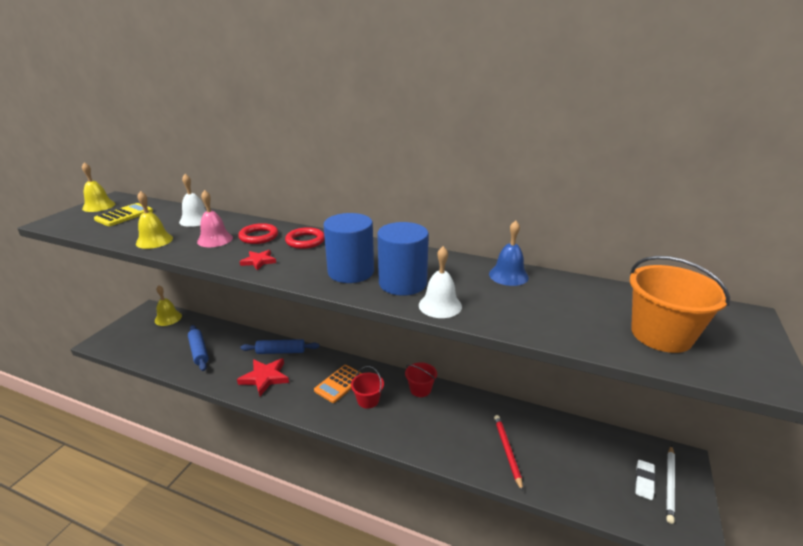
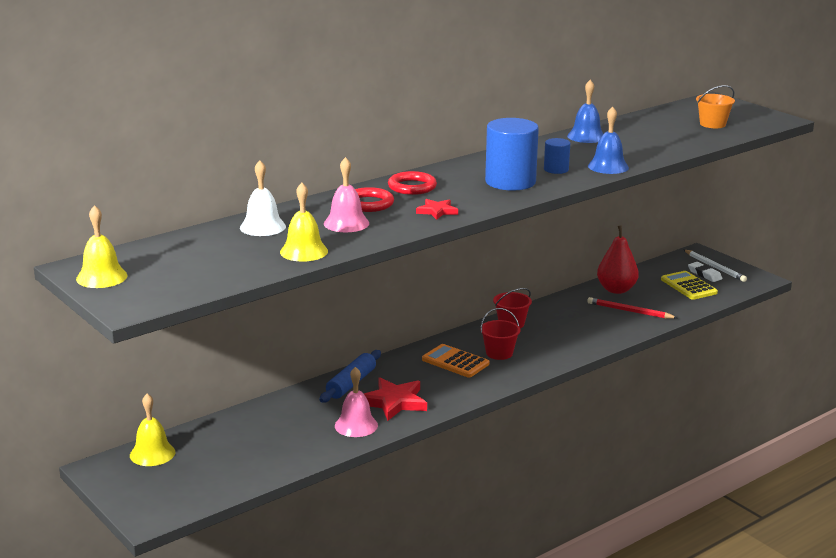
camera: 60 degrees left, 5 degrees down
(124, 215) = (175, 263): yellow calculator -> yellow calculator (688, 286)
(199, 351) = (281, 438): blue rolling pin -> none
(226, 373) = (356, 425): none -> pink bell
(339, 384) = (455, 362): orange calculator -> orange calculator turned 150 degrees clockwise
(402, 283) = (556, 169): blue cylinder -> blue cylinder, size x0.51
(440, 305) = (608, 166): white bell -> blue bell
(539, 428) = (616, 290): none -> red pear
(661, 335) = (712, 124): orange bucket -> orange bucket, size x0.58

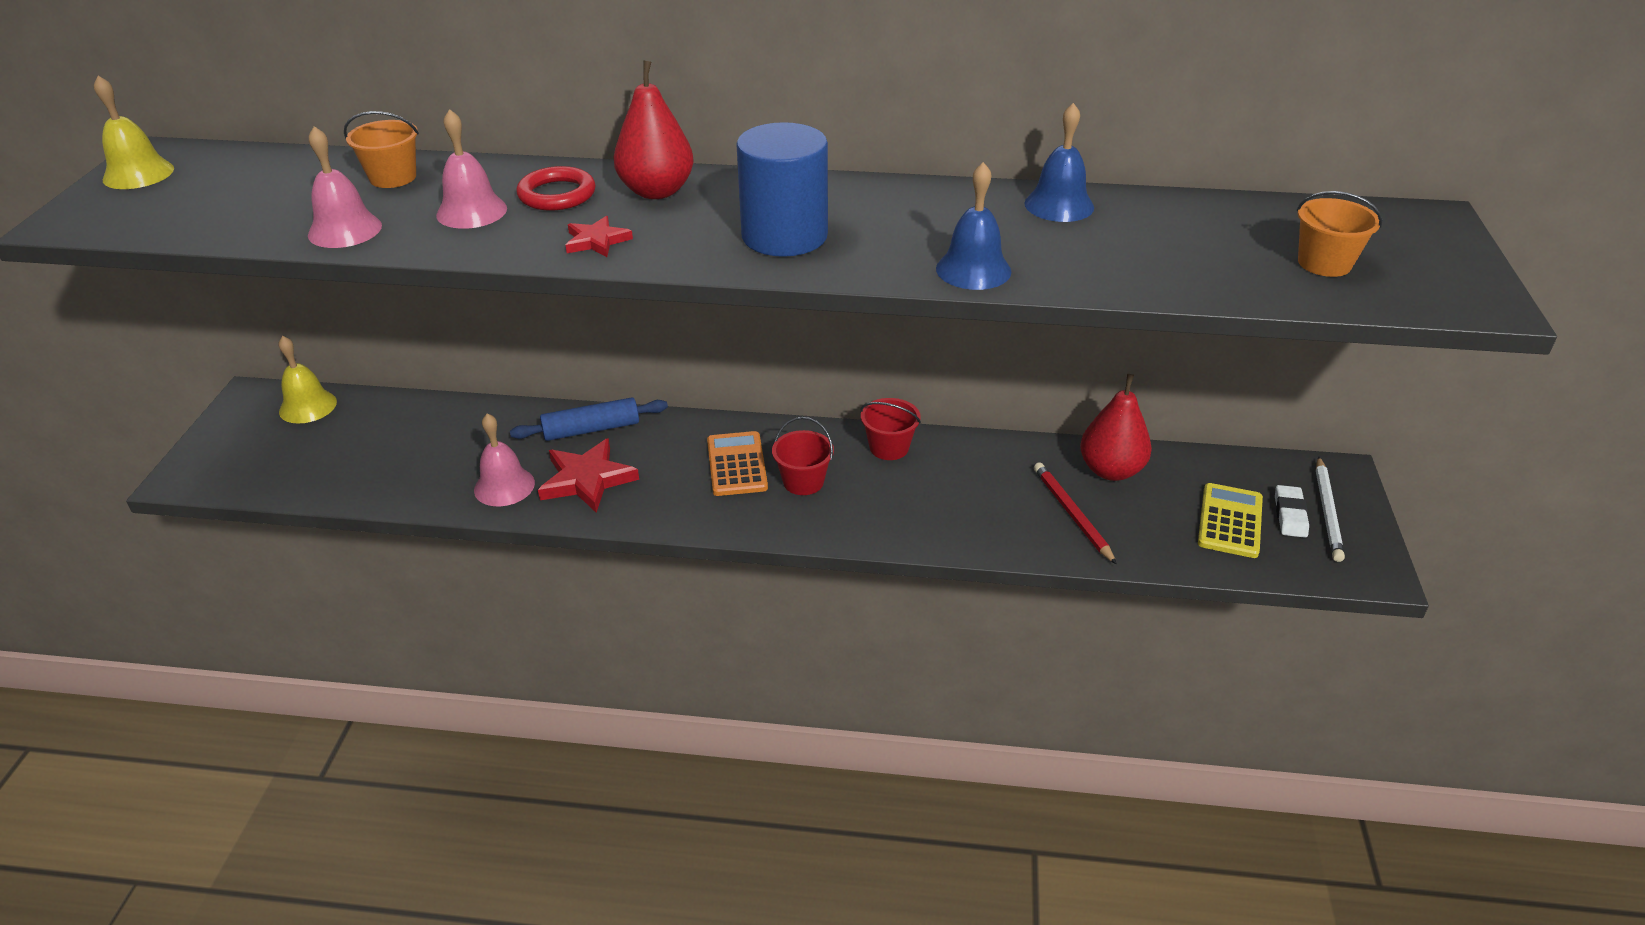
camera: 45 degrees right, 15 degrees up
(262, 227) = (393, 177): white bell -> orange bucket
(304, 251) = (345, 230): yellow bell -> pink bell
(412, 187) = (657, 191): red ring -> red pear
(556, 169) = (889, 242): blue cylinder -> none

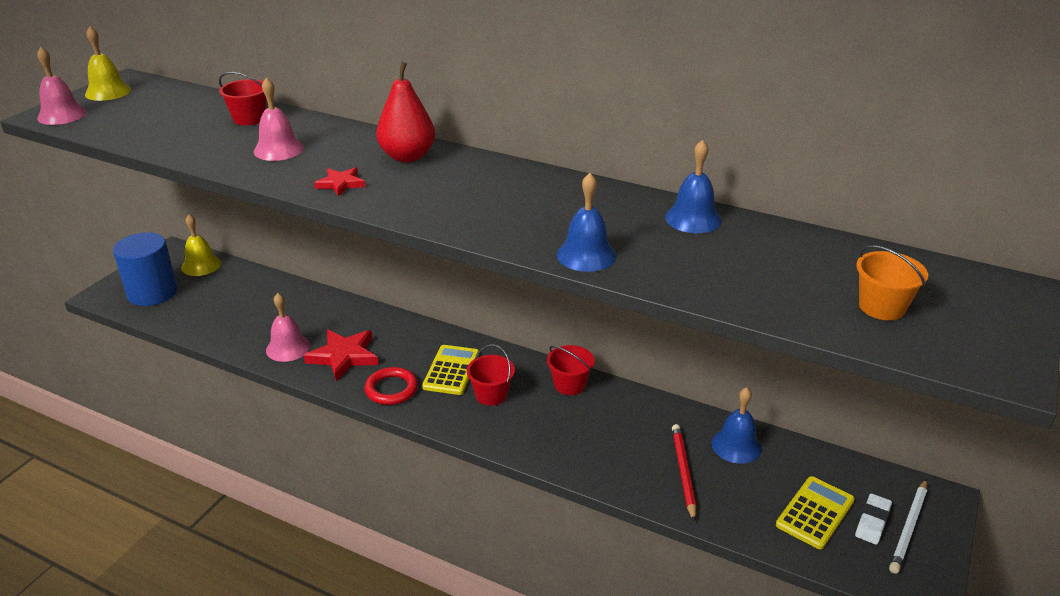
camera: 20 degrees right, 5 degrees down
(345, 230) = (194, 148): pink bell -> pink bell (62, 115)
(393, 177) = (249, 118): orange bucket -> red bucket
(557, 194) = (341, 147): red ring -> red ring (391, 389)
(591, 429) = (367, 322): blue rolling pin -> none
(737, 464) = (451, 370): orange calculator -> yellow calculator
(784, 236) = (469, 204): blue cylinder -> blue cylinder (152, 292)
(1111, 470) = (736, 445): red pear -> blue bell

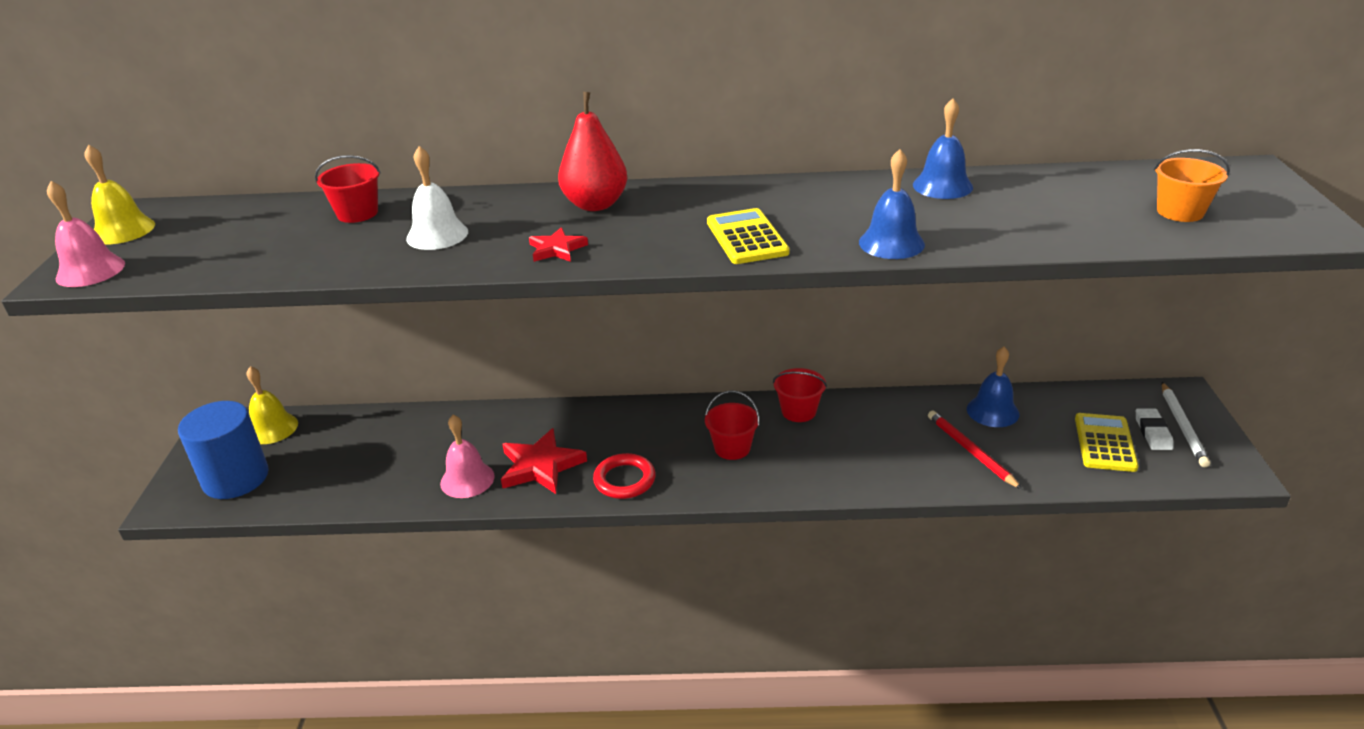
camera: 25 degrees left, 0 degrees up
(278, 149) = (437, 235): pink bell -> white bell
(451, 370) = (670, 439): yellow calculator -> yellow calculator (747, 238)

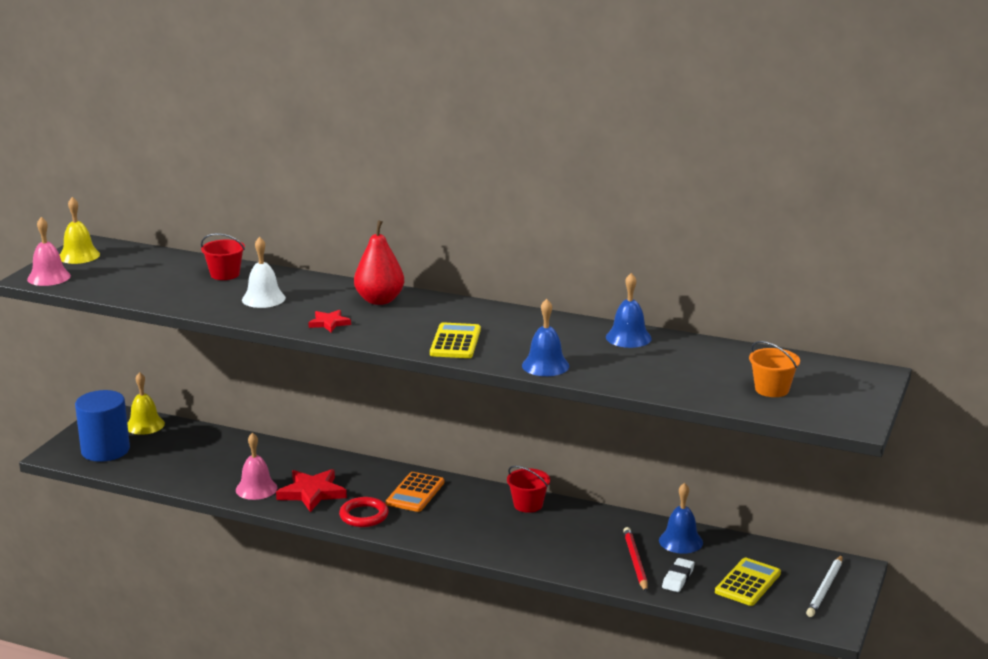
camera: 20 degrees right, 10 degrees down
(663, 431) = (415, 493): none -> orange calculator
(732, 448) = (457, 515): red bucket -> none
(1153, 432) = (795, 586): white eraser -> white eraser (678, 578)

